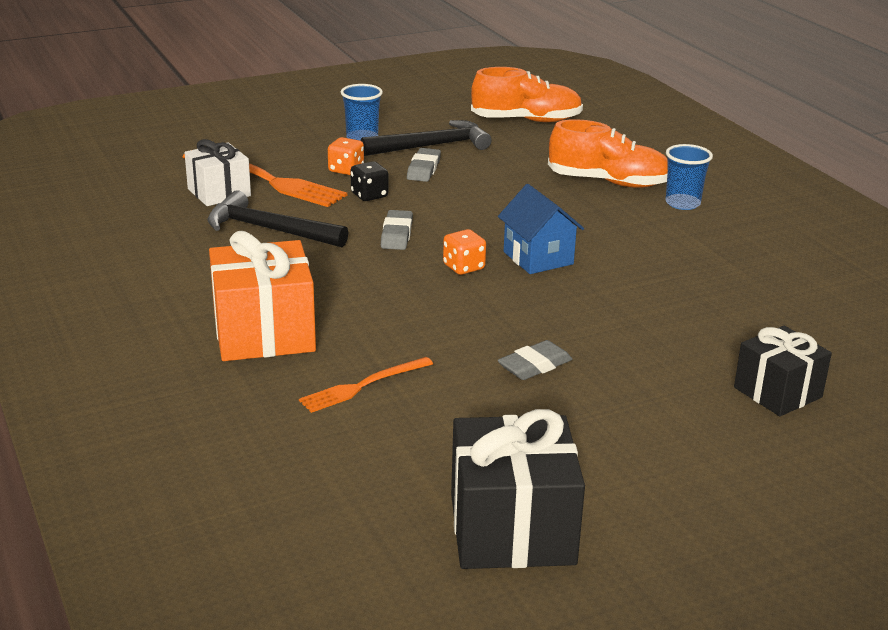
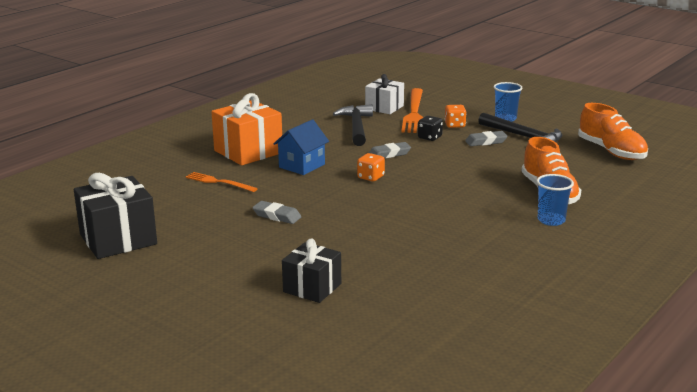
camera: 65 degrees right, 5 degrees down
(538, 258) = (407, 193): blue house -> blue house (302, 166)

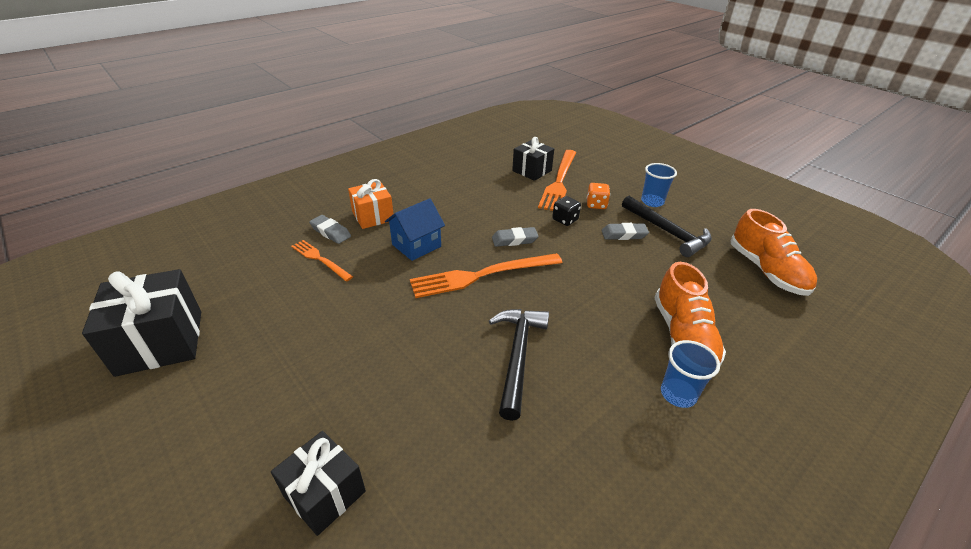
camera: 10 degrees right, 15 degrees up
(248, 152) = (373, 216): orange gift -> orange gift, size x0.64
(277, 216) = (352, 328): grey eraser -> grey eraser (330, 232)
(356, 127) = (495, 194): black hammer -> black hammer (518, 356)
(370, 177) = (481, 275): orange dice -> orange fork
(384, 107) = (532, 171): white gift -> black gift

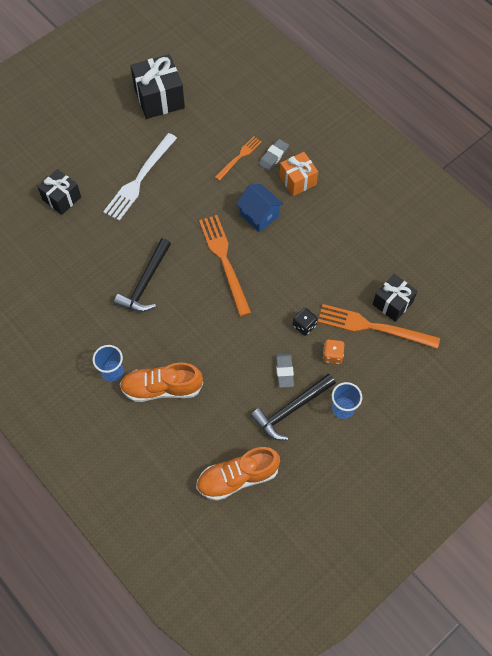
camera: 90 degrees right, 25 degrees up
(319, 366) = (139, 179): none -> white fork
(514, 240) = (271, 284): grey eraser -> none
(518, 356) = (145, 283): black hammer -> black hammer turned 105 degrees clockwise

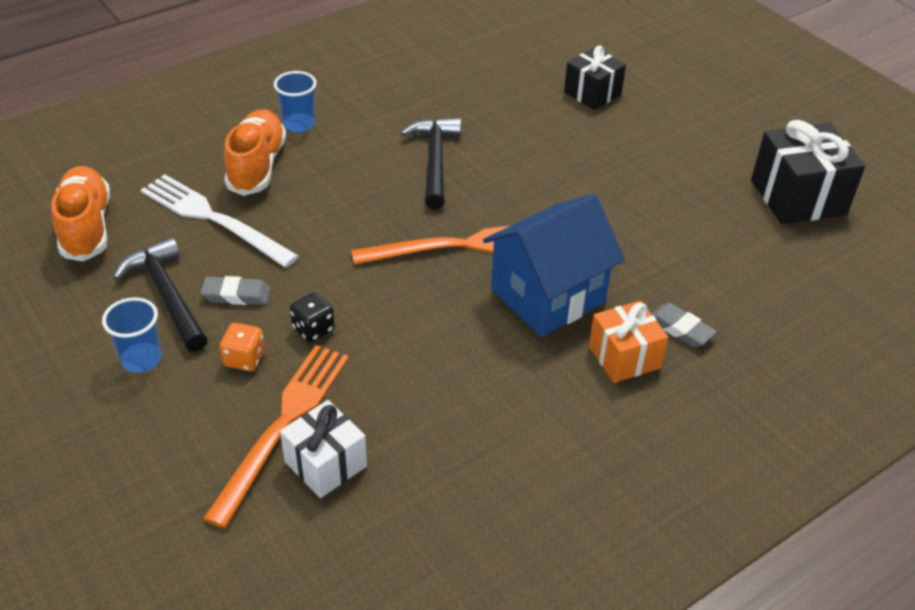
camera: 95 degrees right, 20 degrees down
(139, 179) = (627, 166): white fork -> white fork (214, 219)
(145, 283) = (435, 161): black hammer -> black hammer turned 60 degrees clockwise
(239, 157) = (676, 283): orange fork -> none
(259, 215) = (548, 296): blue house -> blue house, size x1.61
(392, 303) = (326, 464): black gift -> white gift

